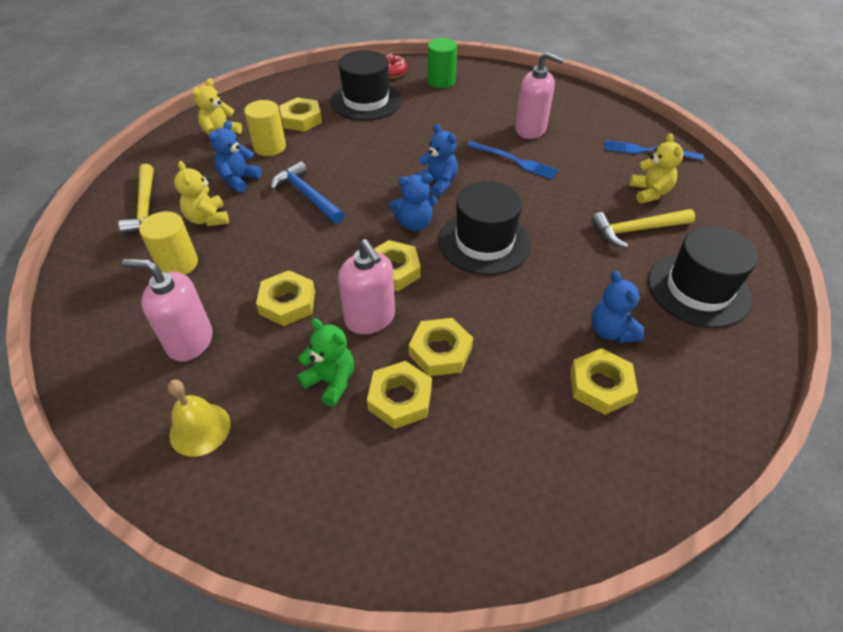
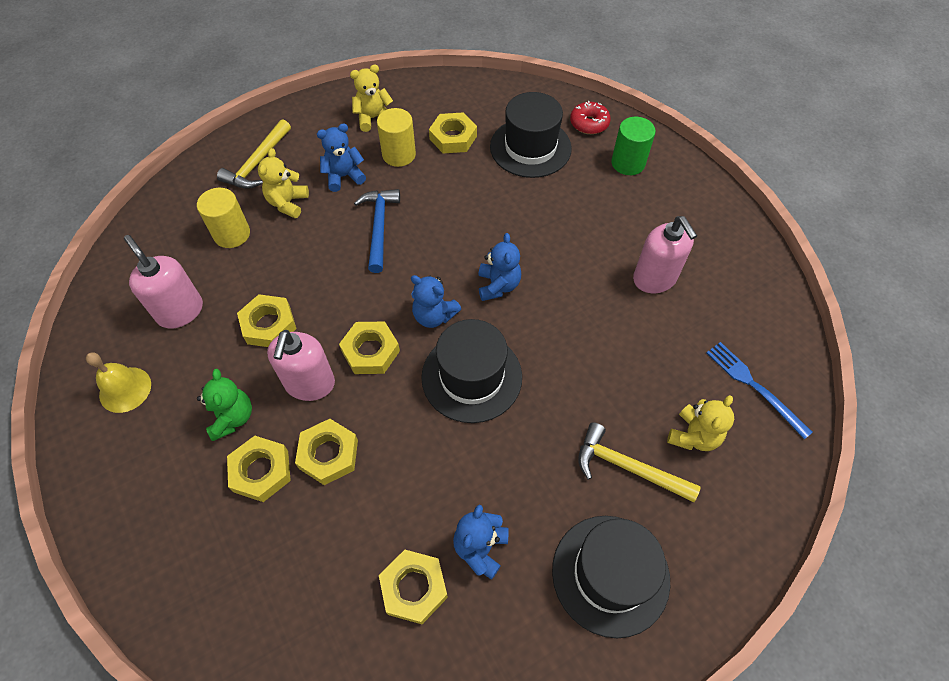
camera: 40 degrees right, 10 degrees up
(514, 161) = (596, 306): blue fork -> none

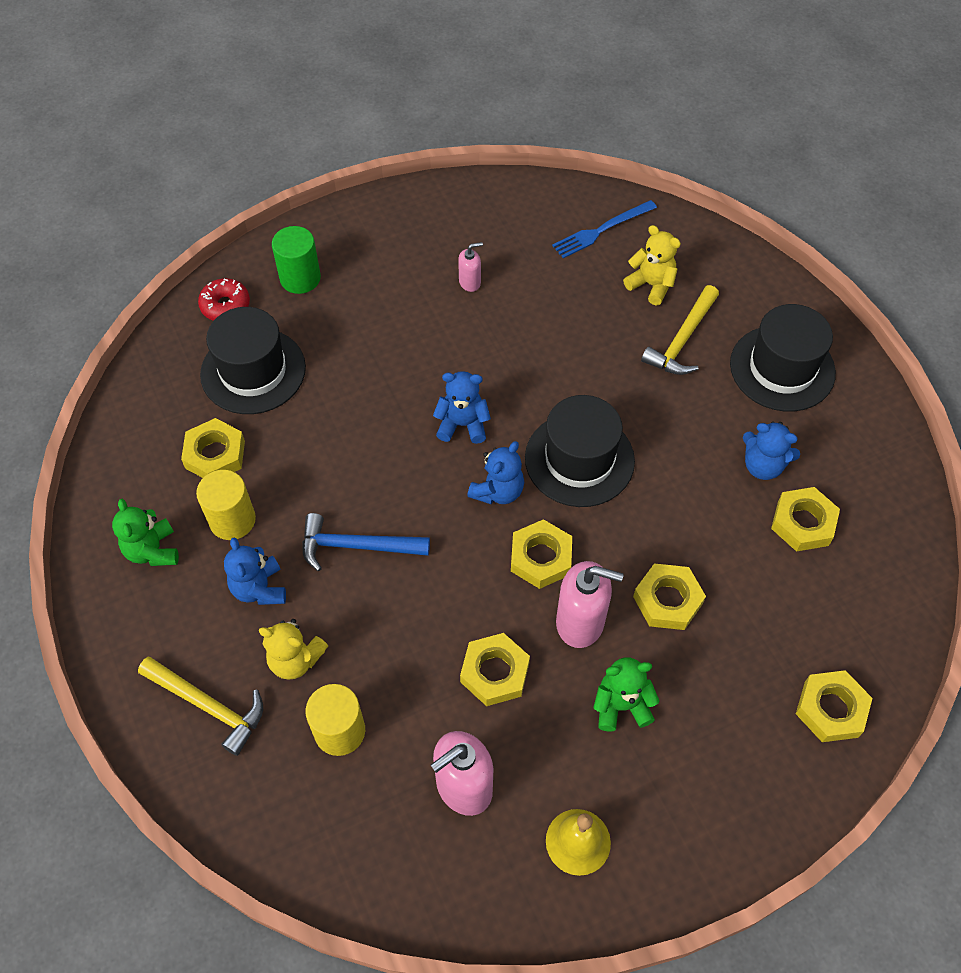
camera: 85 degrees left, 0 degrees up
(261, 471) = (687, 668): yellow nut -> yellow nut (831, 709)
(373, 118) = (153, 550): yellow teddy bear -> green teddy bear
(655, 279) = (470, 282): pink soap dispenser -> pink soap dispenser, size x0.52

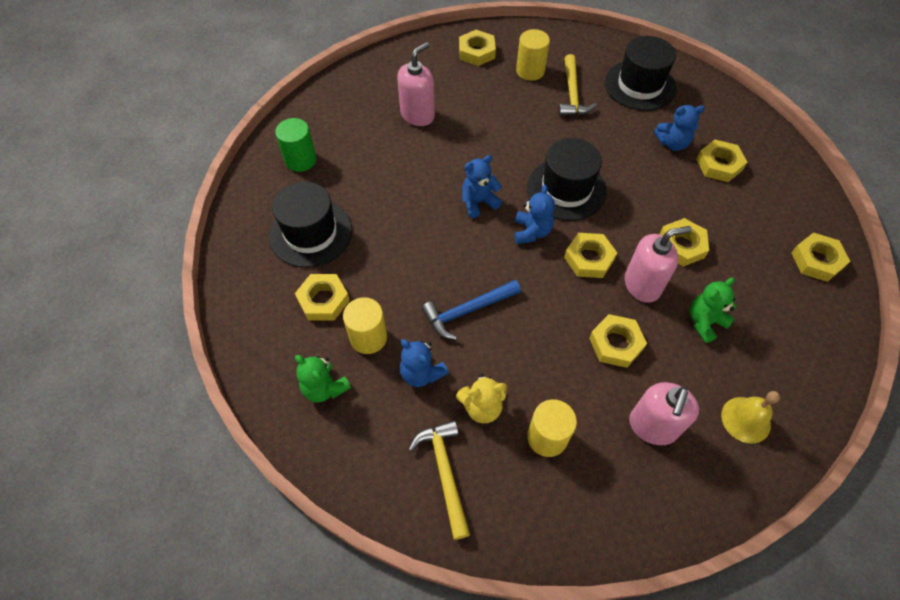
camera: 30 degrees left, 0 degrees up
(208, 706) = (445, 472): yellow hammer -> yellow hammer turned 105 degrees counterclockwise
(225, 306) = (259, 200): red donut -> none
(470, 282) = (417, 115): pink soap dispenser -> pink soap dispenser, size x1.91
(601, 230) = (476, 52): blue fork -> yellow nut
(651, 285) = (530, 71): yellow teddy bear -> yellow cylinder

